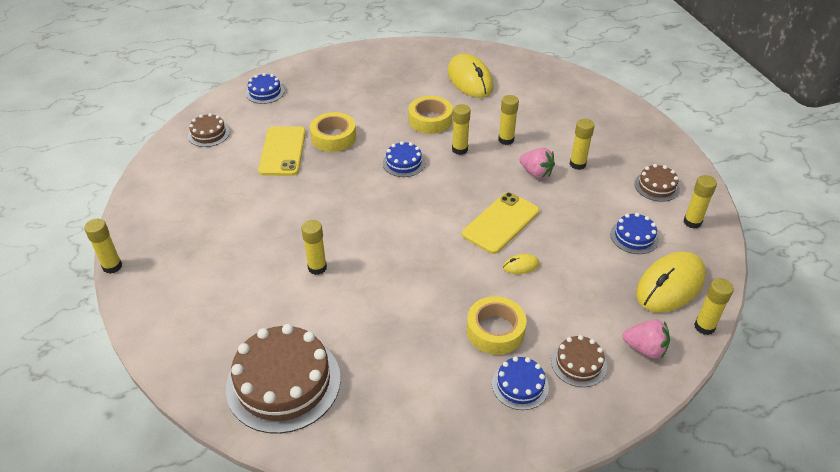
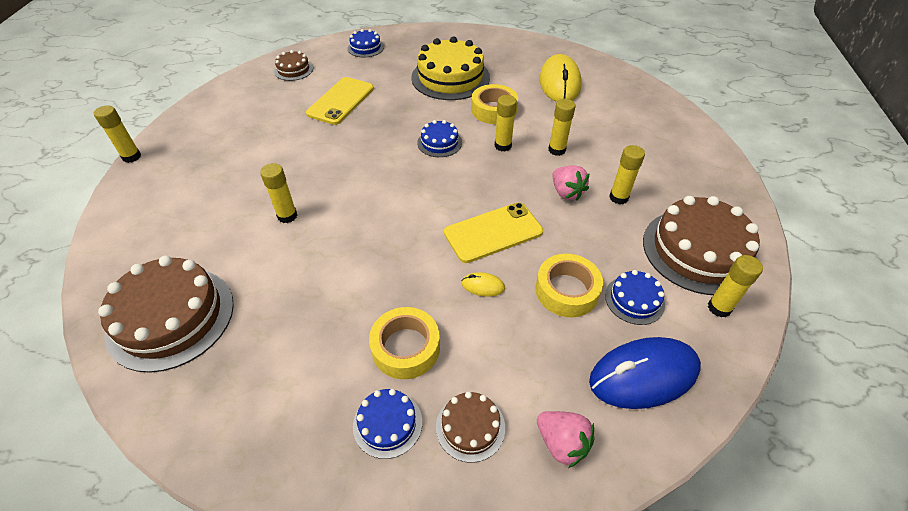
camera: 25 degrees right, 5 degrees up
(333, 137) = (393, 101): yellow tape -> yellow tape (566, 290)
(370, 100) = (450, 77): none -> yellow cake
(656, 186) = (698, 250): brown cake -> brown cake, size x2.01
(670, 285) = (643, 375): yellow mouse -> blue mouse
(704, 327) = (657, 447): yellow glue stick -> none

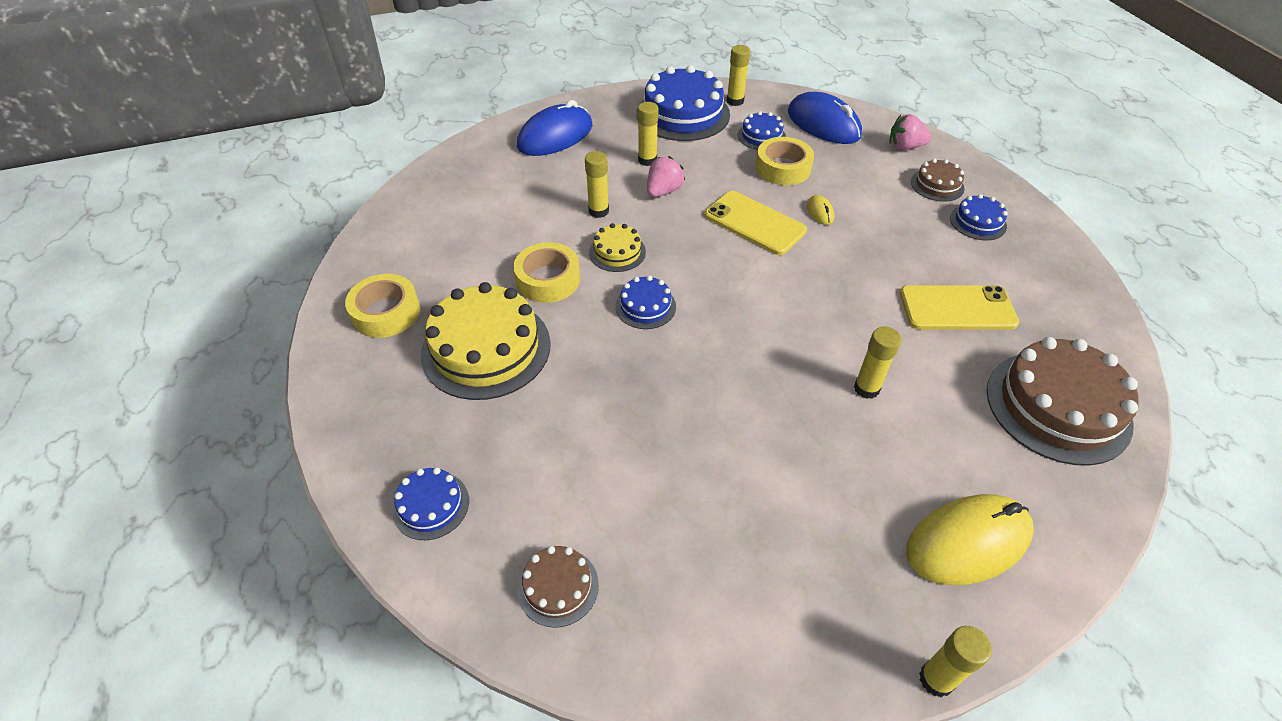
camera: 115 degrees left, 0 degrees up
(341, 101) = (615, 455): yellow phone -> yellow phone (957, 308)
(405, 348) = (917, 235): yellow tape -> yellow tape (386, 312)
(503, 146) = (617, 252): yellow glue stick -> yellow cake
(559, 83) = (454, 238): yellow mouse -> yellow mouse (967, 542)
(562, 443) = (905, 147): pink strawberry -> pink strawberry turned 105 degrees counterclockwise
(677, 154) = (555, 136): none -> blue mouse
(698, 250) = (683, 114): brown cake -> blue cake

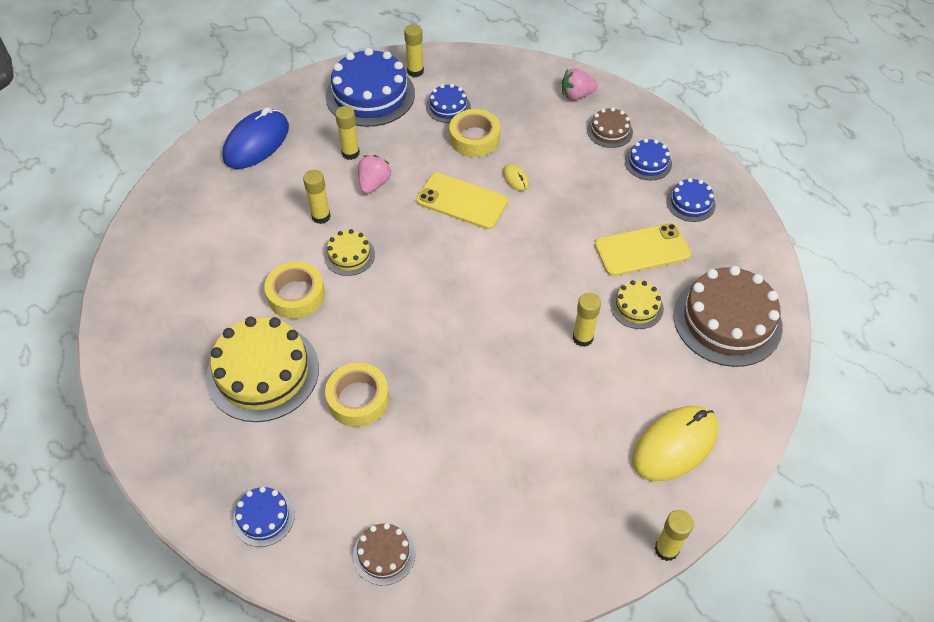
camera: 15 degrees left, 5 degrees up
(386, 312) = (161, 358): yellow tape -> yellow tape (358, 399)
(645, 306) = (388, 303): blue cake -> blue cake (690, 203)
(823, 124) = (501, 83): blue mouse -> none
(941, 368) = (636, 307): none -> yellow cake

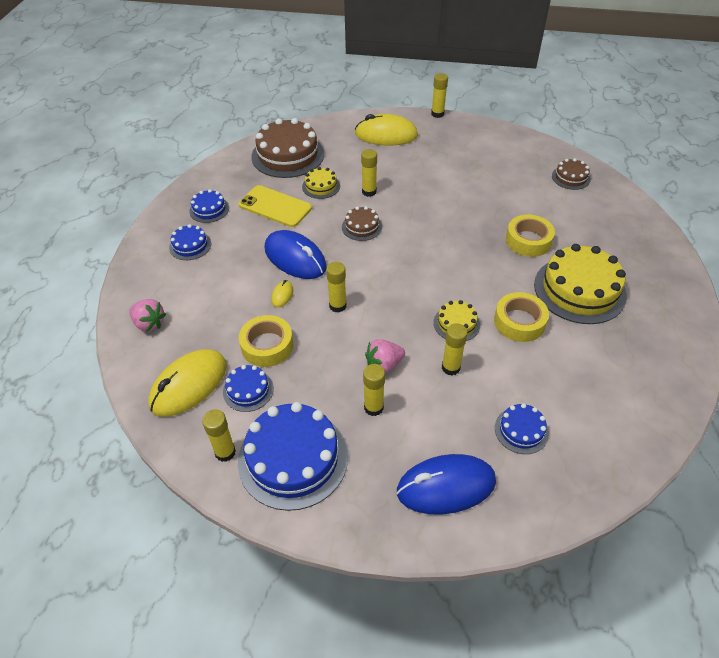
camera: 135 degrees left, 5 degrees down
(264, 517) = (627, 223): blue cake -> blue cake (521, 430)
(462, 201) = (337, 306): yellow phone -> yellow glue stick
(490, 84) = (189, 385): none -> yellow mouse
(550, 215) = (295, 258): none -> blue mouse
(609, 131) = (175, 281): brown cake -> brown cake (362, 227)

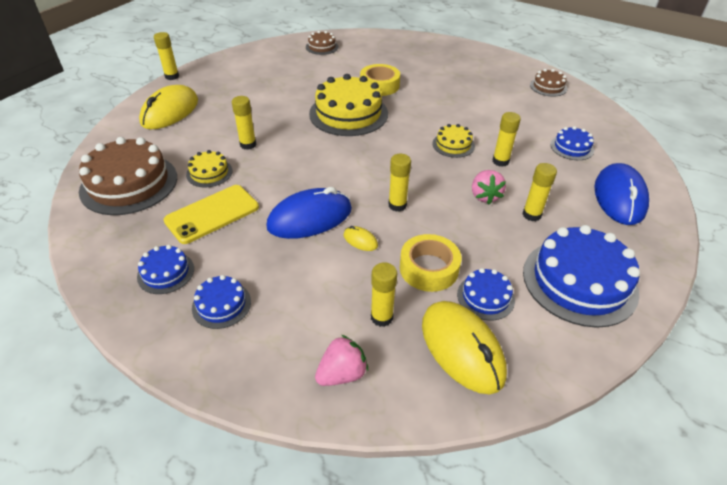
camera: 70 degrees left, 5 degrees down
(225, 452) = (564, 333): yellow glue stick -> yellow glue stick (381, 317)
(362, 227) = (296, 162): brown cake -> brown cake (548, 87)
(519, 322) = (465, 116): yellow tape -> none
(579, 290) = (445, 82): yellow cake -> yellow cake (348, 113)

